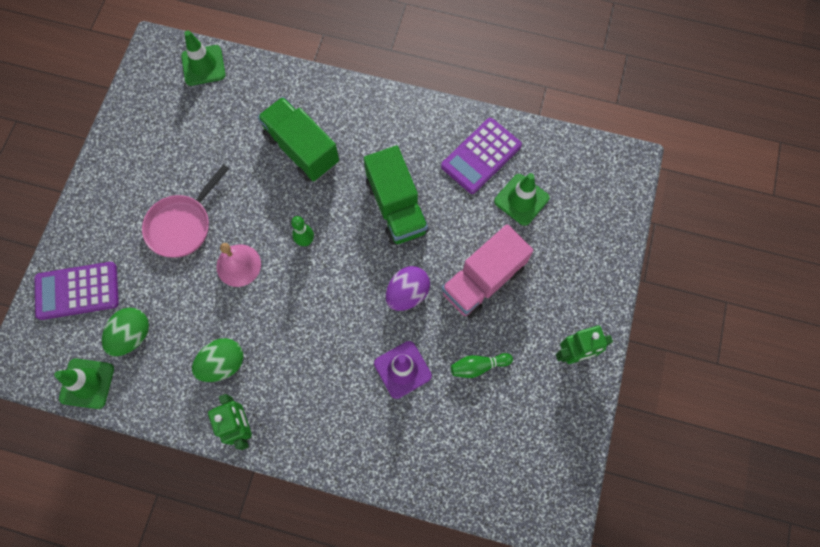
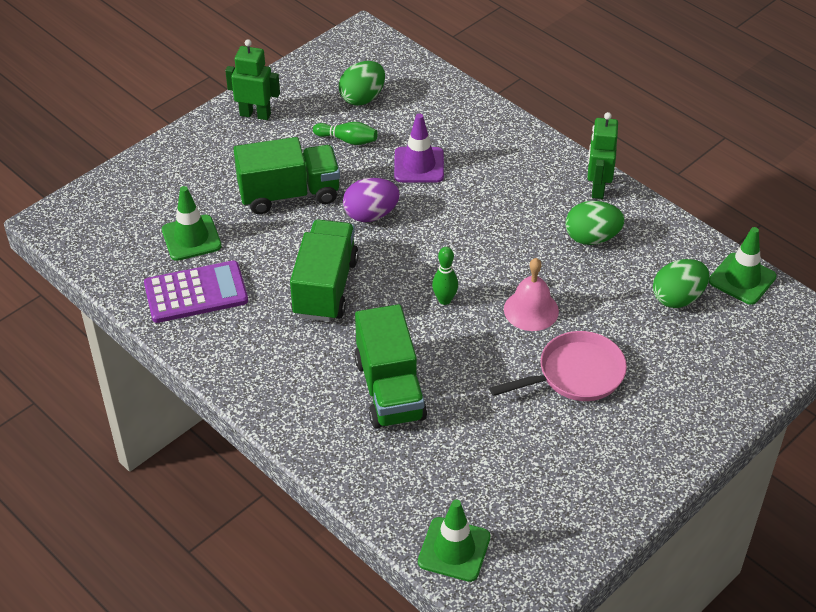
camera: 150 degrees left, 25 degrees down
(77, 291) = (726, 363): purple calculator -> none
(483, 280) = (289, 194): pink truck -> green truck
(500, 427) = (362, 98): none -> green egg

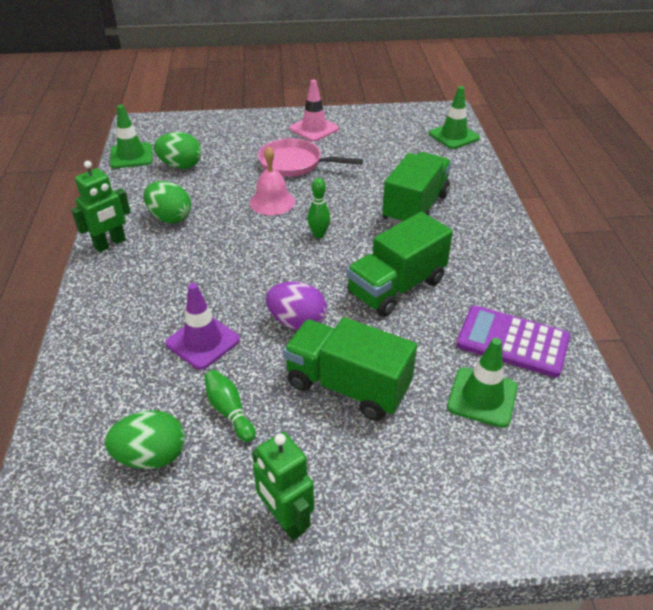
camera: 140 degrees left, 5 degrees down
(628, 448) = (314, 129): none -> pink traffic cone

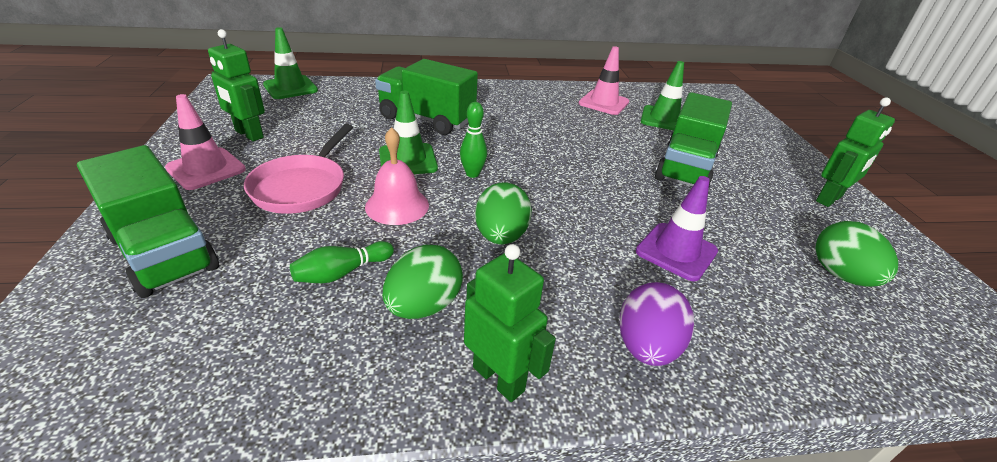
camera: 95 degrees left, 5 degrees down
(131, 156) = (157, 402): green traffic cone -> green traffic cone (408, 160)
(181, 165) = (248, 309): green egg -> green egg (501, 236)
(229, 411) = (754, 229): green bowling pin -> green bowling pin (342, 273)
(297, 322) = (620, 190): purple egg -> purple egg (646, 347)
(364, 134) = (249, 134): none -> green robot
(396, 287) = (554, 138): green truck -> green truck (164, 253)
(512, 341) = (603, 103): purple calculator -> pink traffic cone

